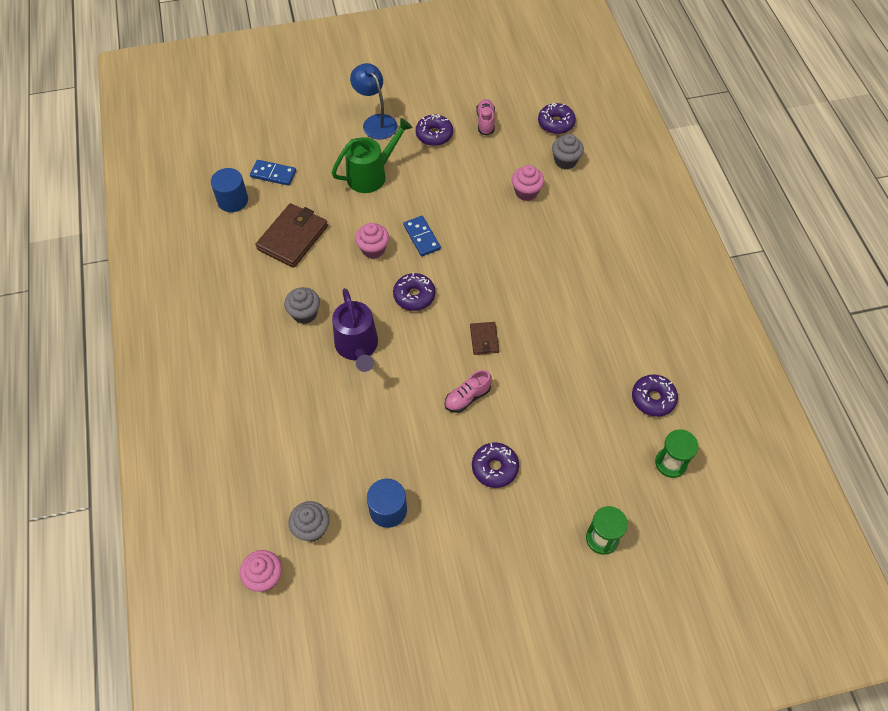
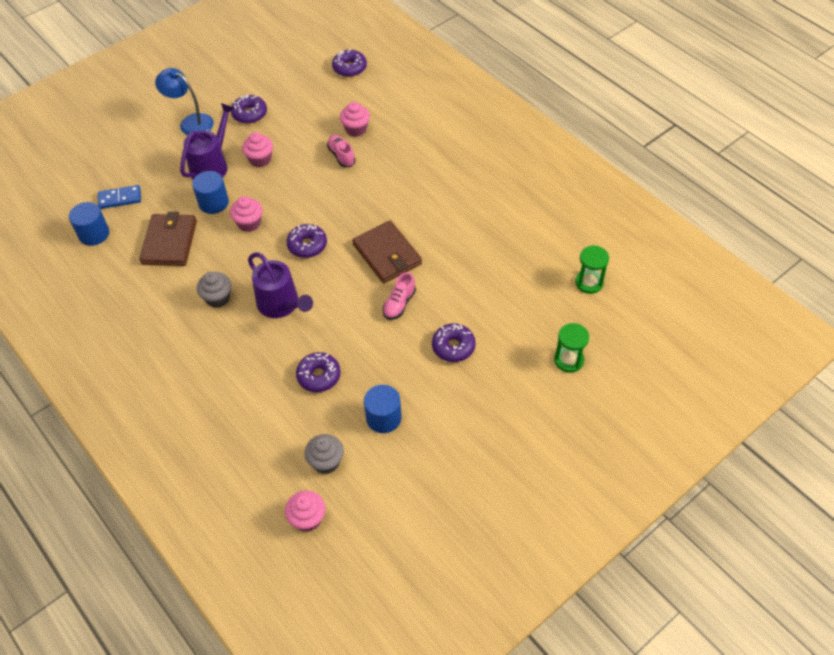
camera: 25 degrees left, 5 degrees down
(352, 214) = (213, 203): none -> blue cylinder
(371, 175) = (212, 165): green watering can -> purple watering can
(418, 187) = (260, 159): none -> pink cupcake
(422, 237) = (286, 197): blue domino -> none
(484, 339) = (387, 254): brown wallet -> brown wallet, size x1.92
(485, 122) = (289, 88): pink shoe -> pink shoe (341, 156)
(565, 161) = (374, 94): grey cupcake -> none
(653, 399) = (548, 242): purple donut -> purple donut (319, 376)

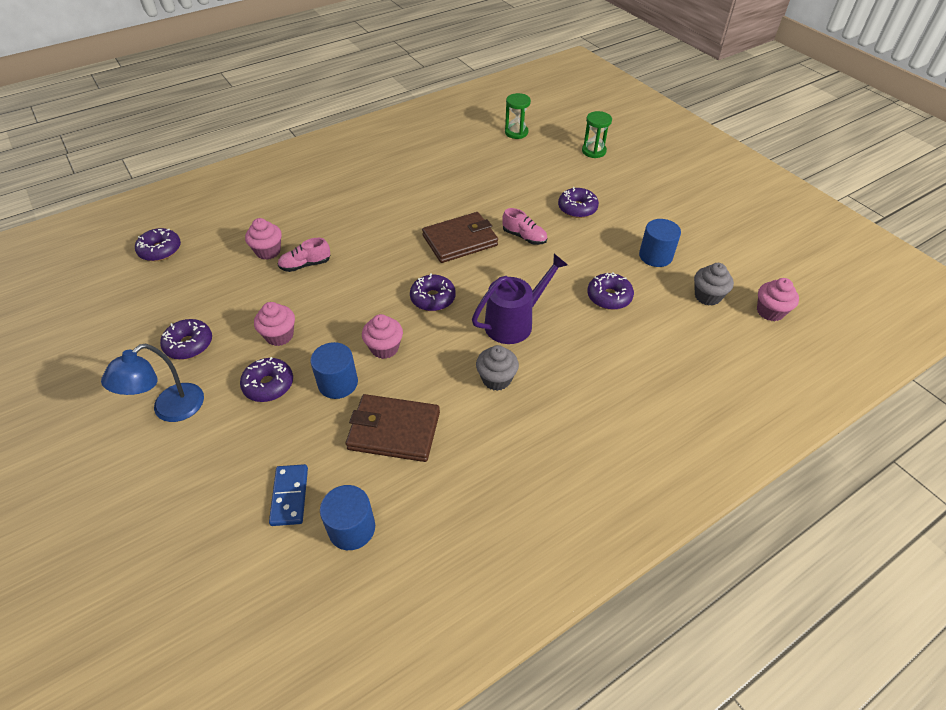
camera: 85 degrees left, 5 degrees down
(212, 165) = (268, 385): purple watering can -> purple donut

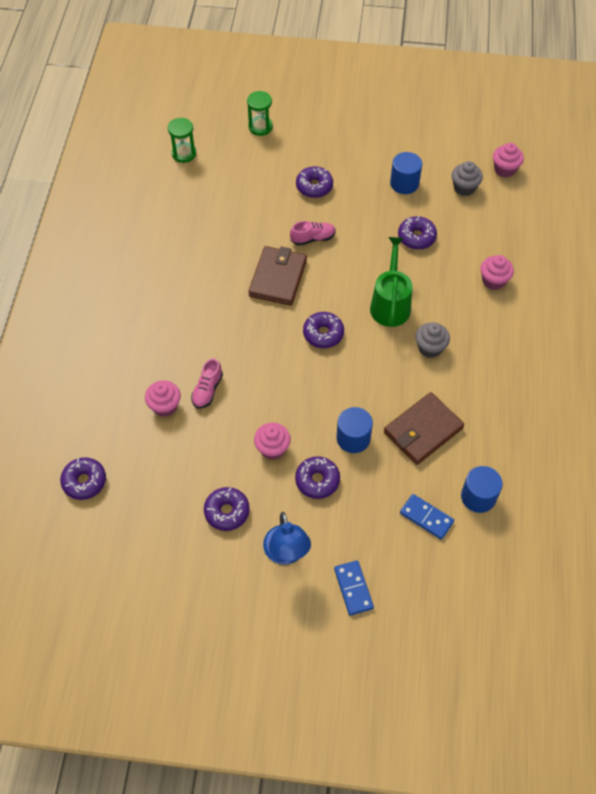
camera: 50 degrees left, 10 degrees up
(161, 484) = (353, 588): none -> blue domino
(384, 348) = (345, 392): pink cupcake -> pink cupcake (493, 281)
(514, 322) = (390, 304): purple watering can -> green watering can

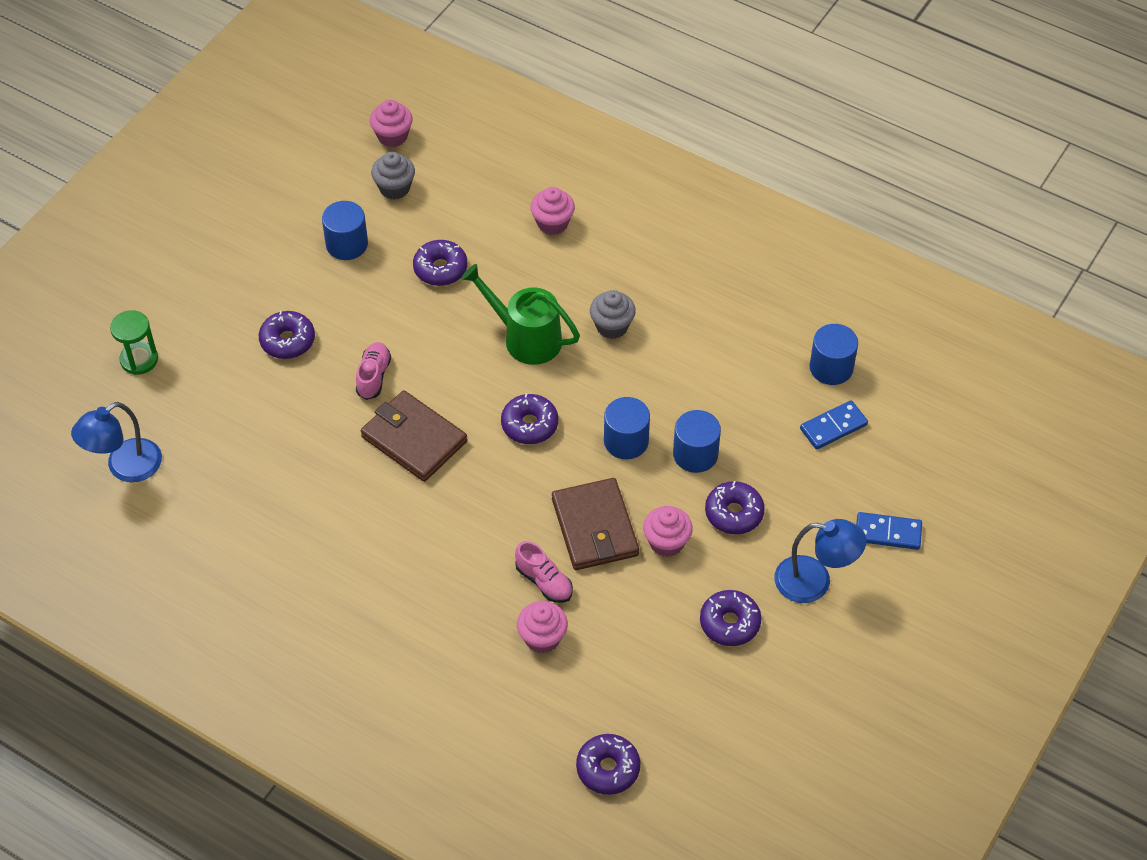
camera: 65 degrees left, 5 degrees down
(184, 153) = (125, 467): green hourglass -> blue lamp
(341, 393) = (626, 441): none -> blue cylinder
(423, 430) = (720, 382): brown wallet -> brown wallet (595, 527)

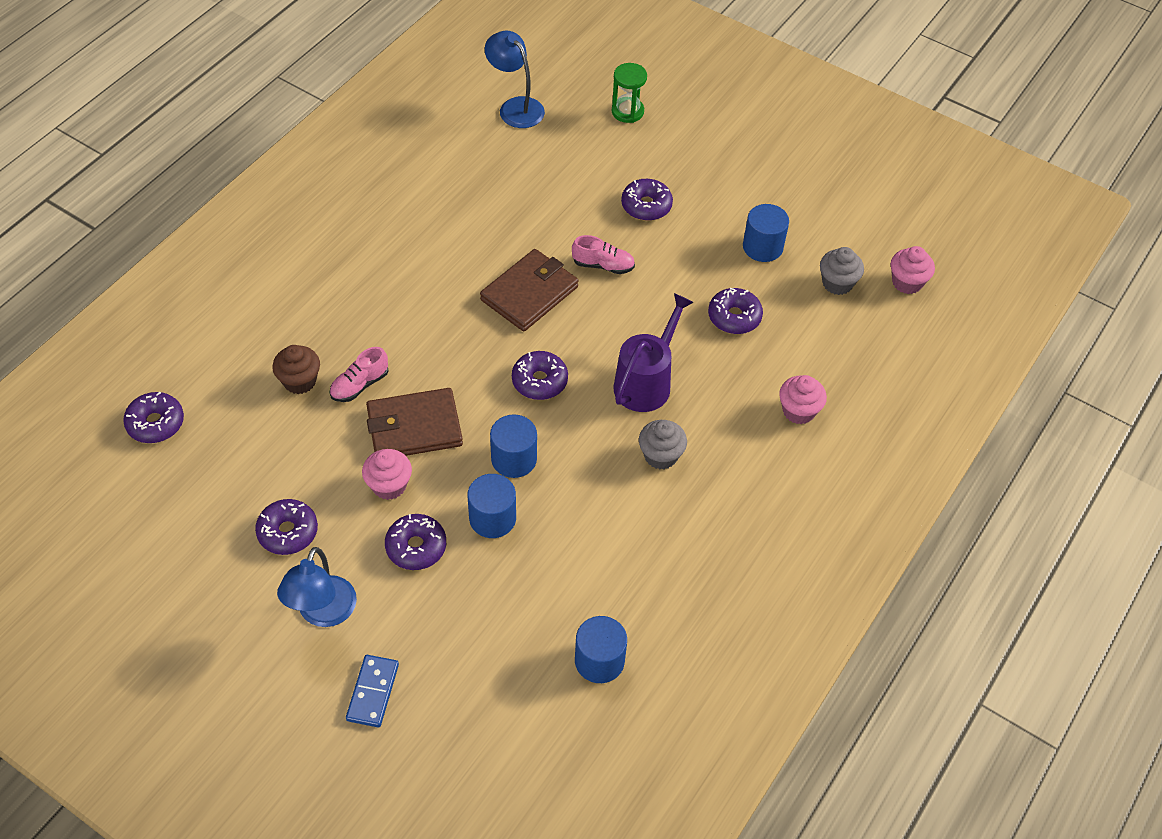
camera: 90 degrees right, 0 degrees up
(525, 338) = (646, 382): green watering can -> purple watering can
(542, 638) = (299, 381): pink cupcake -> brown cupcake
(833, 427) = (517, 653): blue domino -> none

